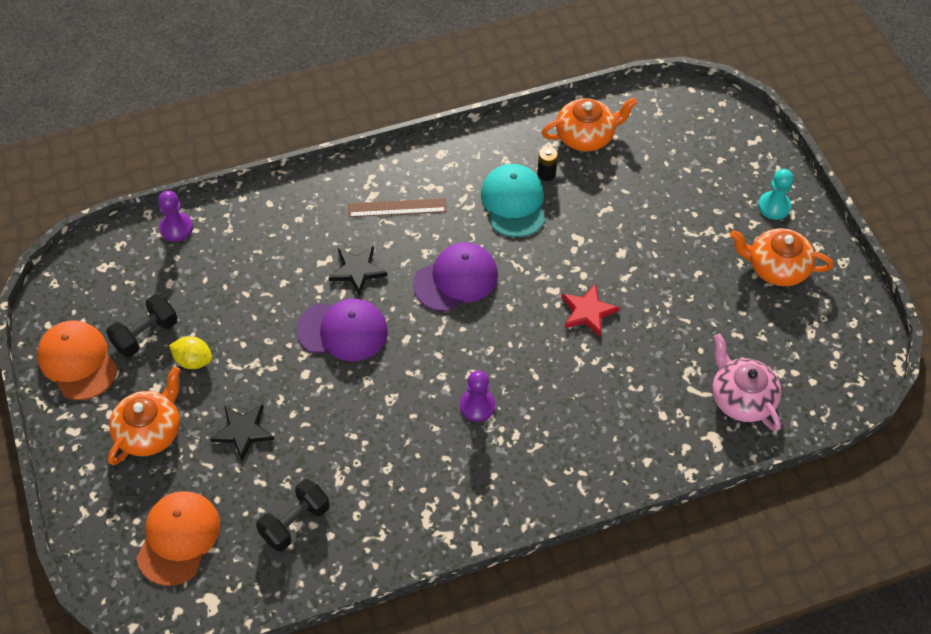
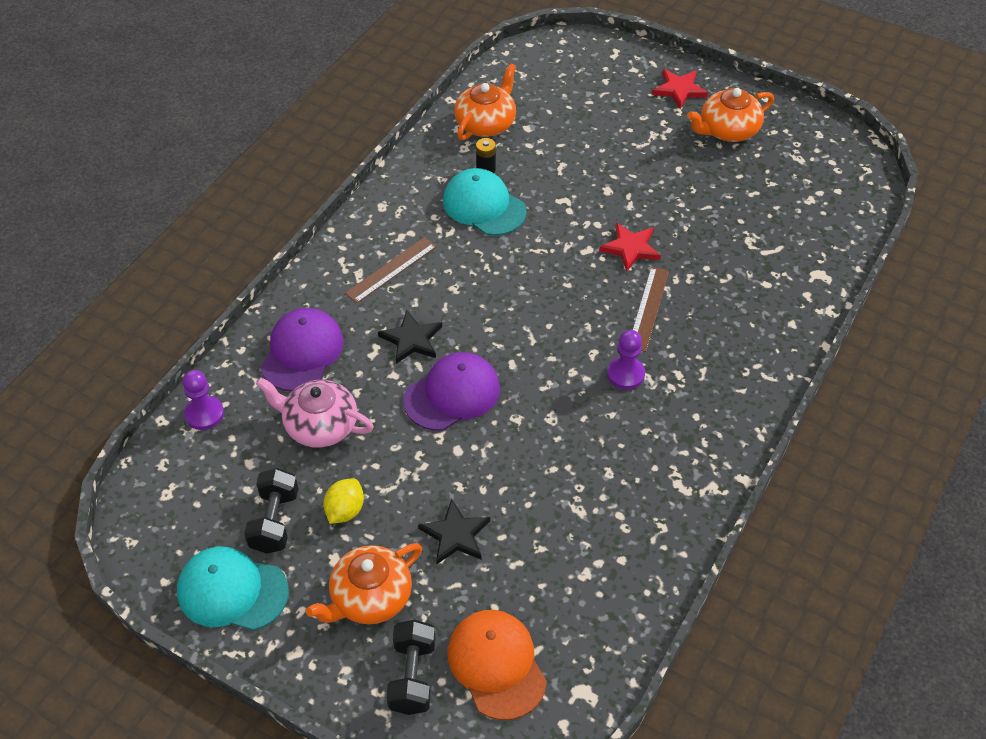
camera: 40 degrees left, 5 degrees down
(77, 361) = (232, 591): orange cap -> turquoise cap
(150, 431) = (370, 597): orange teapot -> orange teapot turned 120 degrees counterclockwise
(193, 360) = (345, 511): yellow lemon -> yellow lemon turned 45 degrees counterclockwise
(295, 523) = (582, 572): black dumbbell -> black dumbbell (412, 676)
(456, 279) = (502, 292): purple cap -> purple cap (302, 352)
(549, 368) = (648, 308): none -> brown ruler
(741, 398) = (805, 234): pink teapot -> pink teapot (319, 425)
(774, 206) = (679, 90): turquoise pawn -> red star

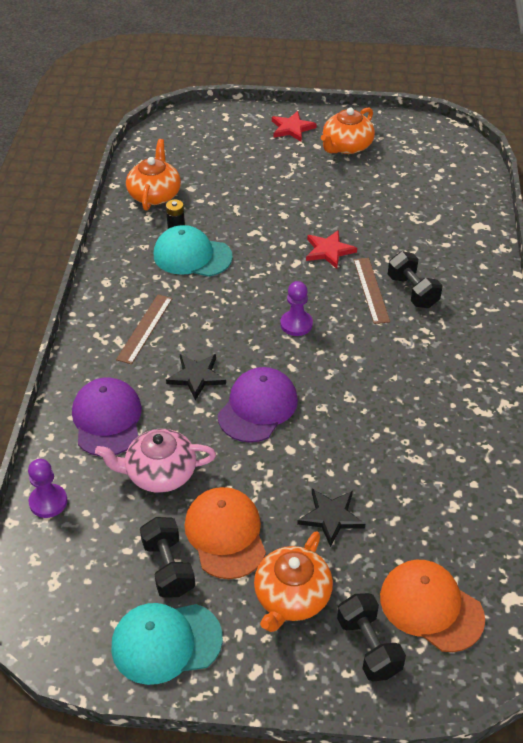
camera: 25 degrees left, 5 degrees down
(345, 511) = (225, 534): yellow lemon -> orange cap
(625, 374) = (385, 344): purple pawn -> purple pawn (296, 324)
(693, 326) = (412, 291): none -> black dumbbell

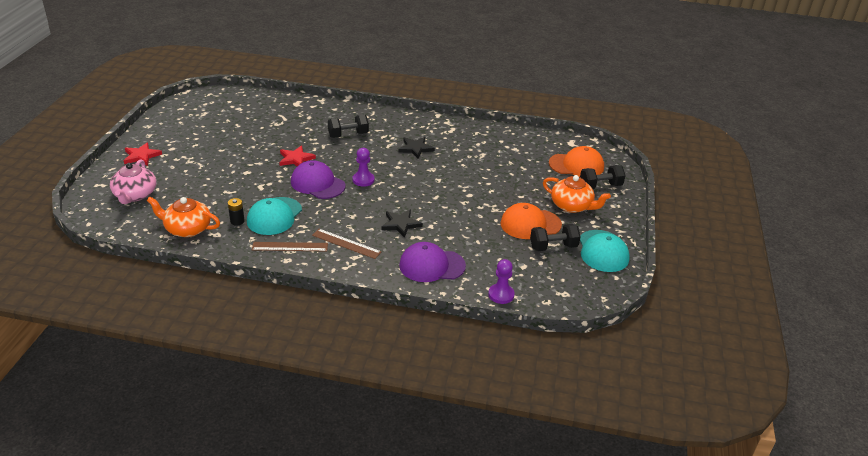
camera: 85 degrees left, 10 degrees down
(159, 473) = (482, 245): pink teapot -> pink teapot (135, 195)
(258, 407) = (433, 202): purple cap -> purple cap (317, 184)
(331, 517) = (520, 187): black star -> black star (416, 148)
(346, 146) = (181, 136): orange teapot -> none
(371, 290) = (341, 149): brown ruler -> brown ruler (290, 246)
(431, 607) = (576, 165): orange cap -> orange cap turned 135 degrees counterclockwise

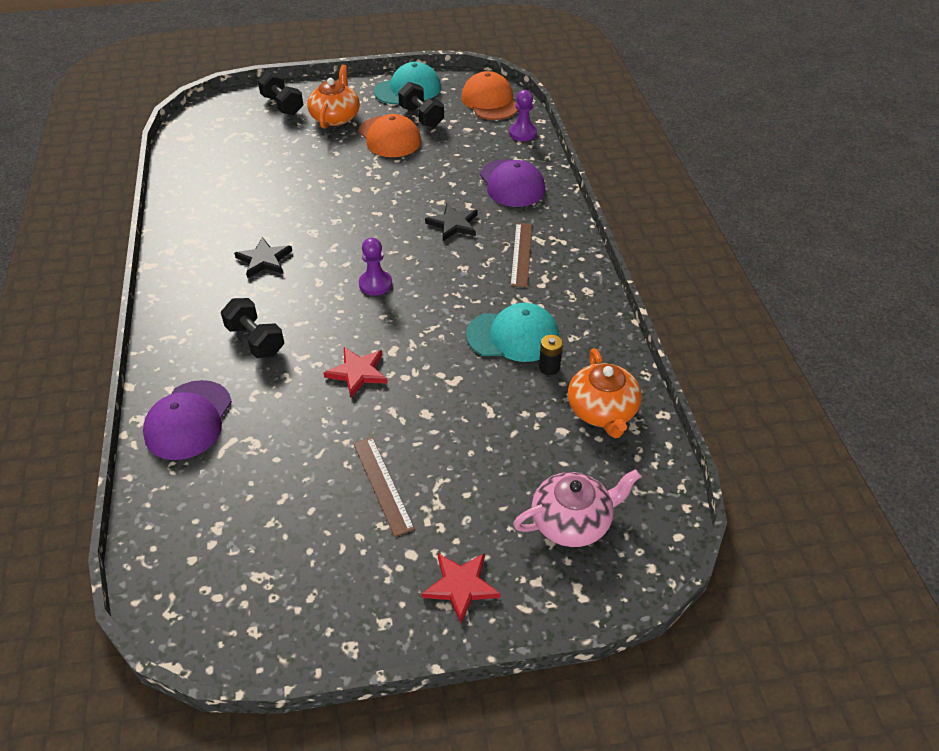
camera: 110 degrees left, 10 degrees up
(290, 246) = (562, 297): brown ruler -> brown ruler (382, 485)
(317, 184) = (411, 324): purple cap -> purple cap (188, 420)
(576, 165) = (242, 126): orange cap -> orange cap (490, 101)

